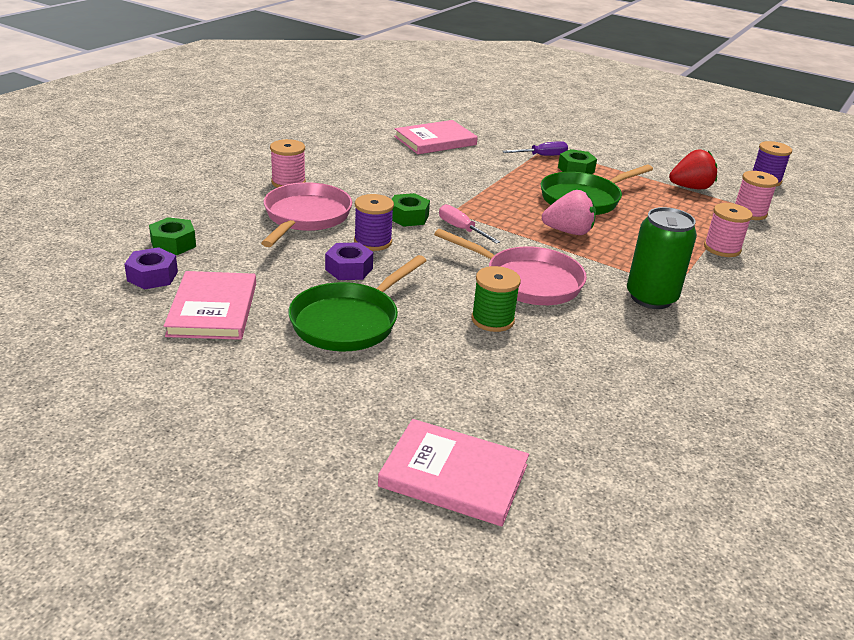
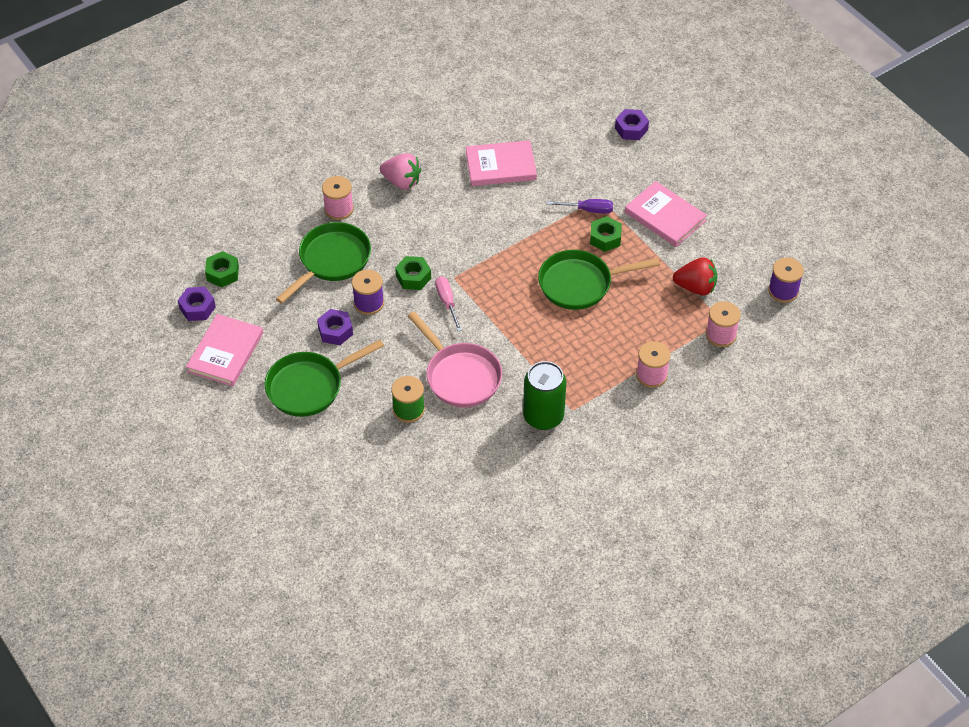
camera: 25 degrees right, 20 degrees up
(305, 217) = (331, 261): pink pan -> green pan
(453, 476) = (307, 529): pink book -> pink book (665, 216)
(531, 112) = (631, 129): none -> purple nut
(568, 232) = (534, 325): pink strawberry -> pink strawberry (402, 182)

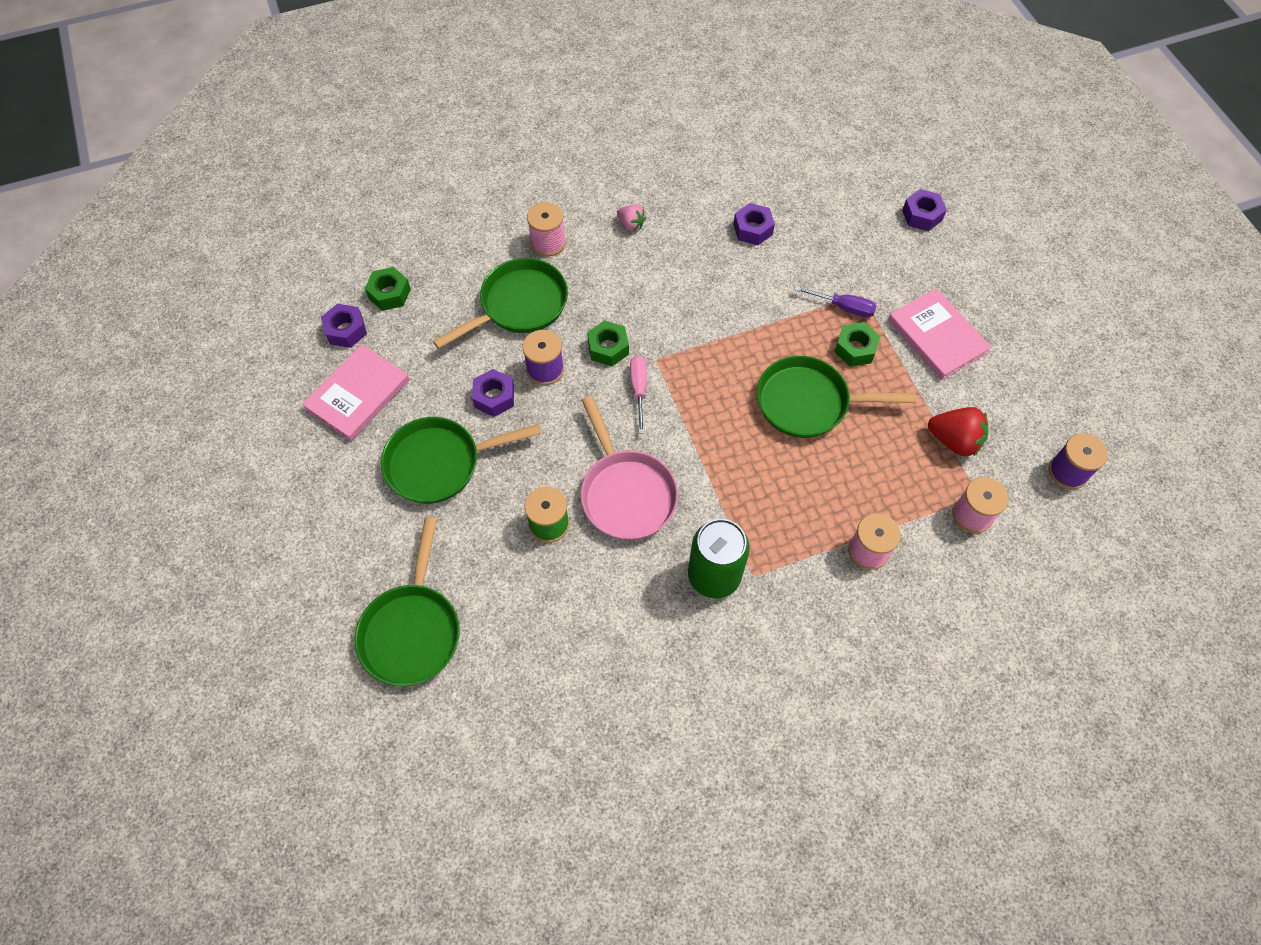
camera: 15 degrees right, 10 degrees up
(330, 502) = (412, 630): none -> green pan
(402, 182) = (631, 224): pink strawberry -> pink strawberry, size x0.61
(501, 166) = (752, 229): pink book -> purple nut

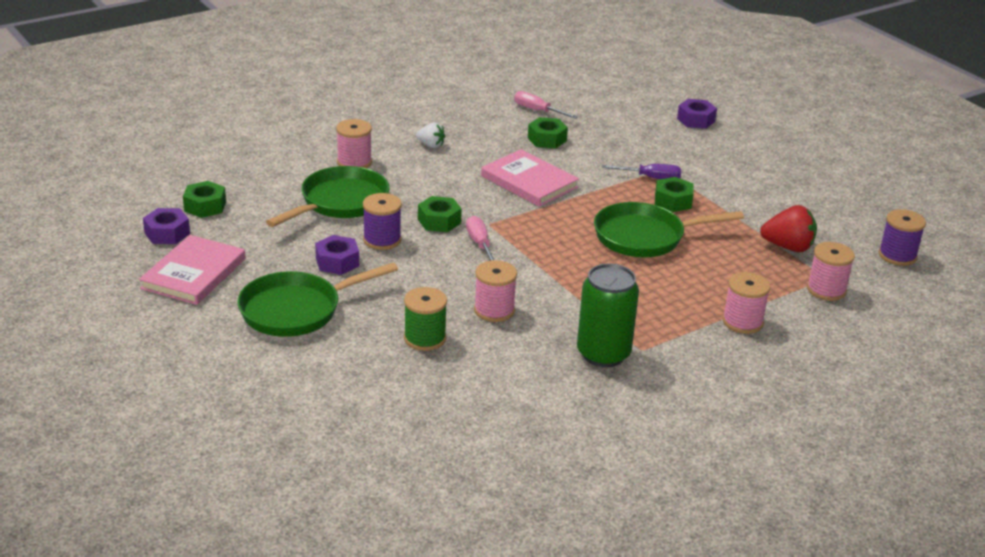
camera: 15 degrees left, 30 degrees down
(412, 630) = (308, 426): green pan -> none
(626, 493) = (494, 310): pink pan -> pink spool
(631, 224) = (431, 145): pink strawberry -> white strawberry
(752, 229) = (547, 139): purple nut -> green nut
(756, 179) = (537, 111): none -> pink screwdriver
(937, 336) = (742, 187): pink book -> pink book (529, 182)

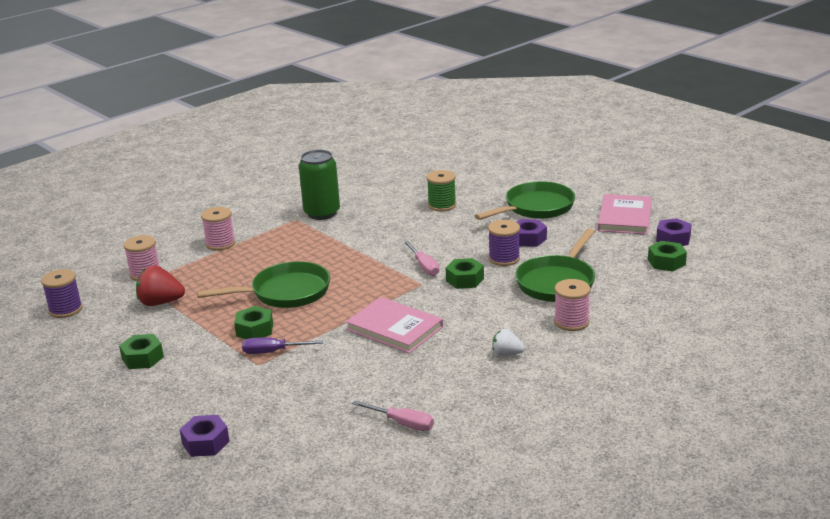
camera: 175 degrees right, 5 degrees down
(494, 310) = (400, 226): pink spool -> none
(547, 139) = (385, 382): green nut -> green nut (143, 358)

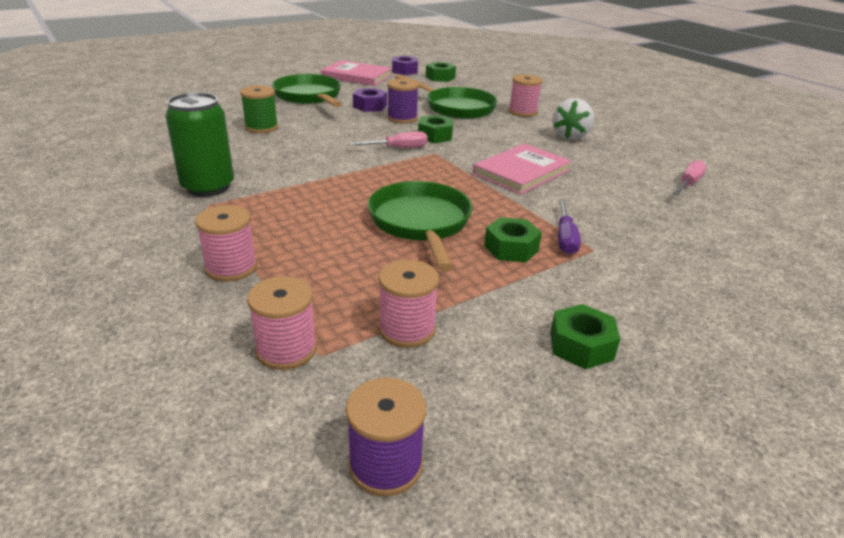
camera: 85 degrees left, 5 degrees up
(160, 303) = (407, 329): red strawberry -> pink spool
(206, 442) = (769, 290): purple nut -> none
(506, 353) = (570, 136): white strawberry -> white strawberry, size x1.65

